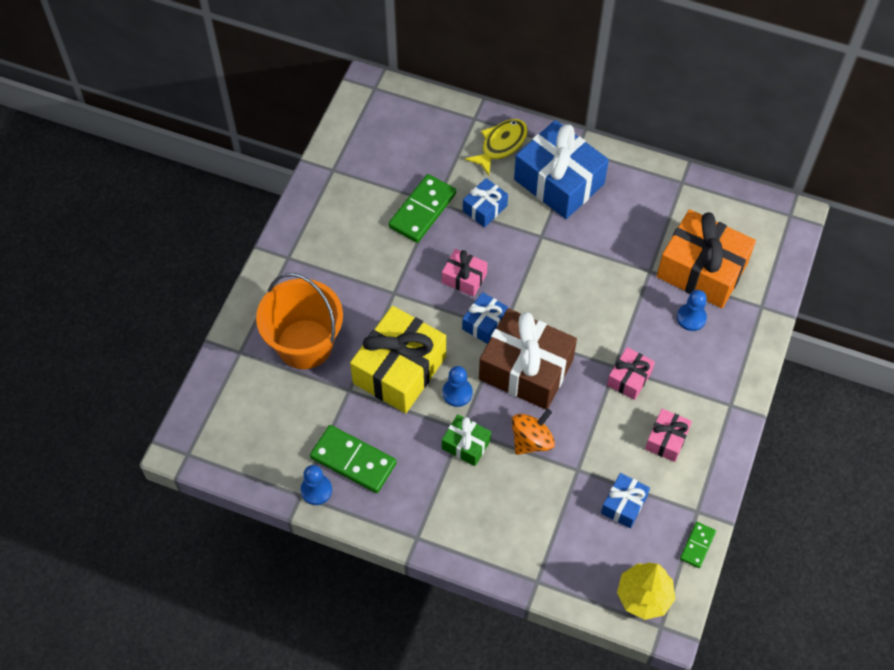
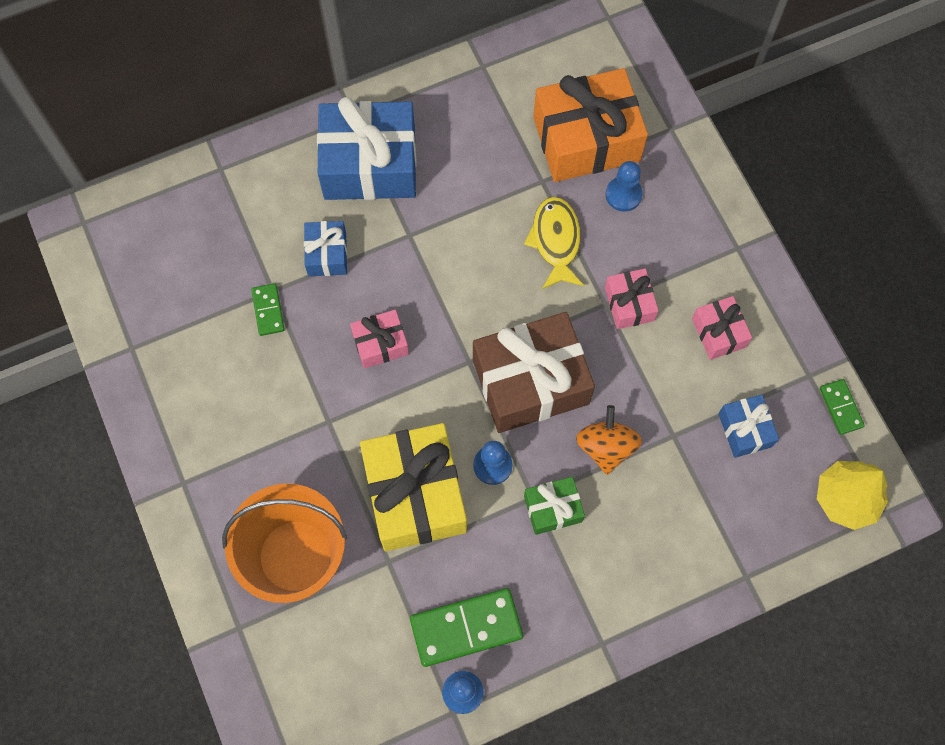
camera: 45 degrees left, 10 degrees up
(422, 210) = (268, 310): green domino -> green domino, size x0.53
(484, 323) = (446, 371): blue gift -> none
(501, 145) = (276, 174): yellow fish -> yellow fish (555, 241)

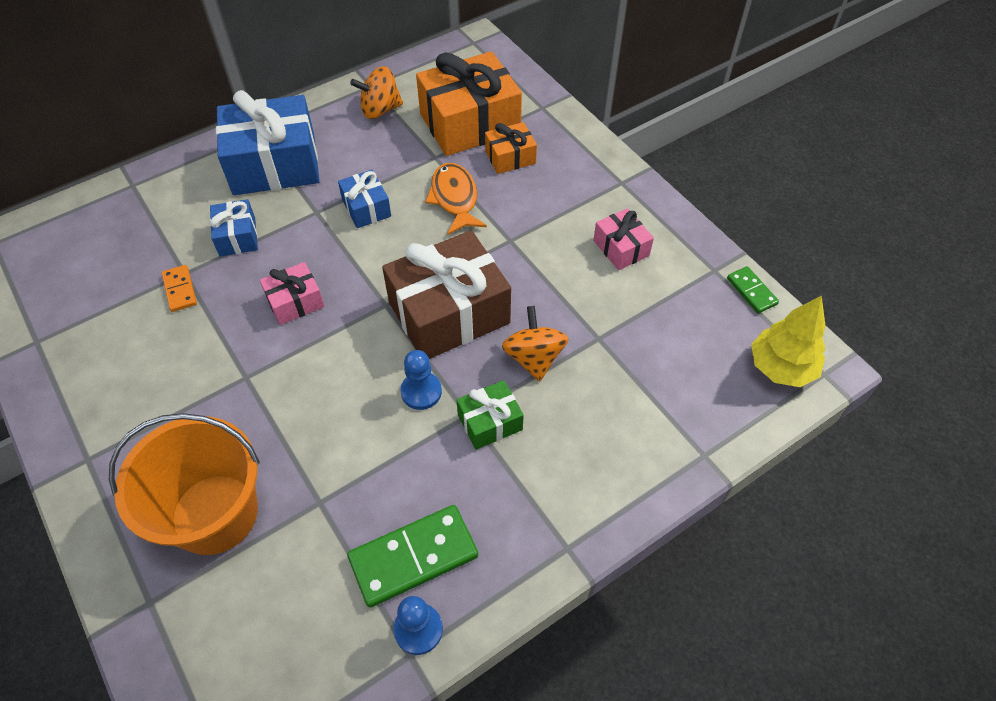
camera: 10 degrees left, 15 degrees down
(268, 310) = (180, 290): green domino -> orange domino
(415, 494) = (342, 431): yellow gift -> none
(490, 104) = (380, 110): none -> orange spinning top
(555, 241) = (455, 198): yellow fish -> orange fish
(623, 195) = (510, 157): blue pawn -> orange gift
(629, 304) = (532, 237): pink gift -> none
(745, 430) = (666, 323): blue gift -> blue gift (366, 208)

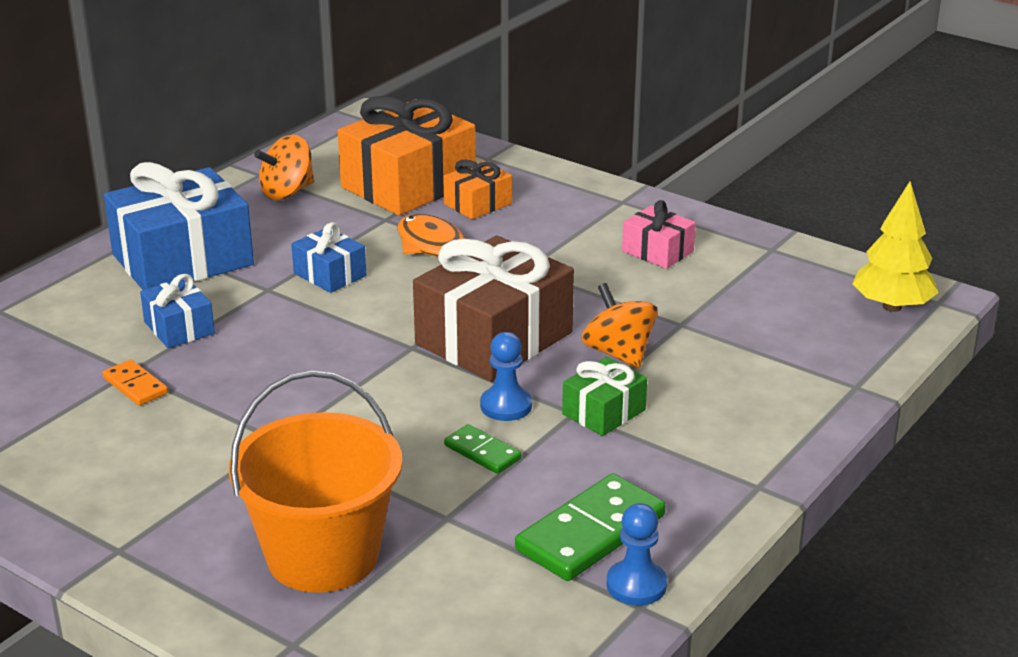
camera: 20 degrees left, 25 degrees down
(295, 302) = (296, 366): pink gift -> none
(751, 291) = (823, 257): green domino -> green domino (482, 452)

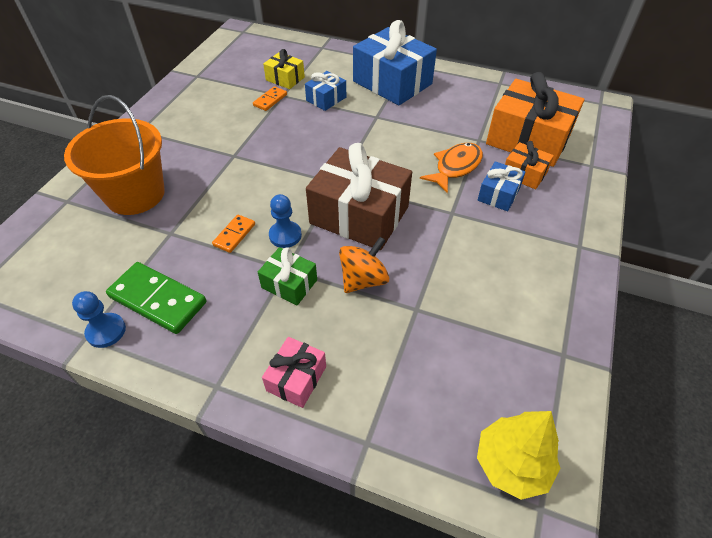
camera: 75 degrees right, 20 degrees up
(75, 362) = (285, 79): none -> yellow gift
(287, 192) = (486, 97): orange spinning top -> none
(330, 274) = (402, 134): blue gift -> blue gift (498, 194)
(482, 452) = (234, 235): green domino -> orange domino
(657, 251) = (515, 279): pink gift -> pink gift (296, 378)

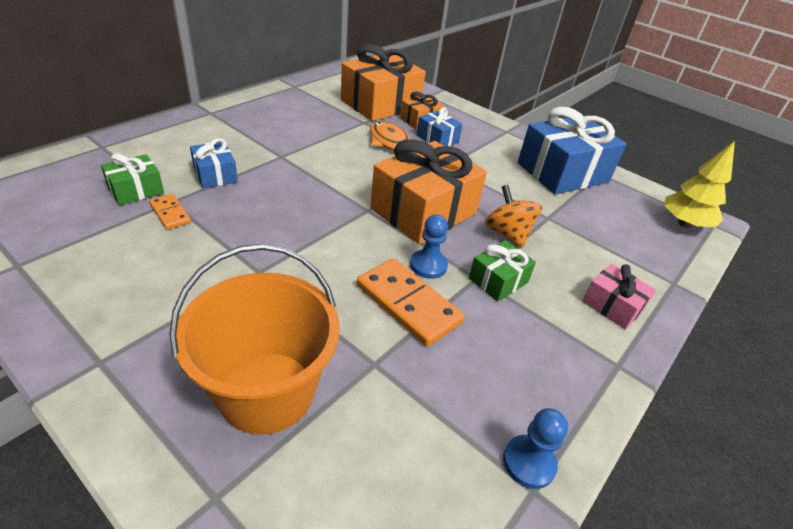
camera: 75 degrees left, 10 degrees down
(157, 300) = (489, 396): green domino -> none
(234, 235) = (408, 304): orange domino -> orange domino, size x1.88
(285, 79) = (136, 190): yellow gift -> green gift
(359, 215) = (424, 211): brown gift -> orange gift
(392, 82) = (233, 130): blue gift -> blue gift (562, 172)

